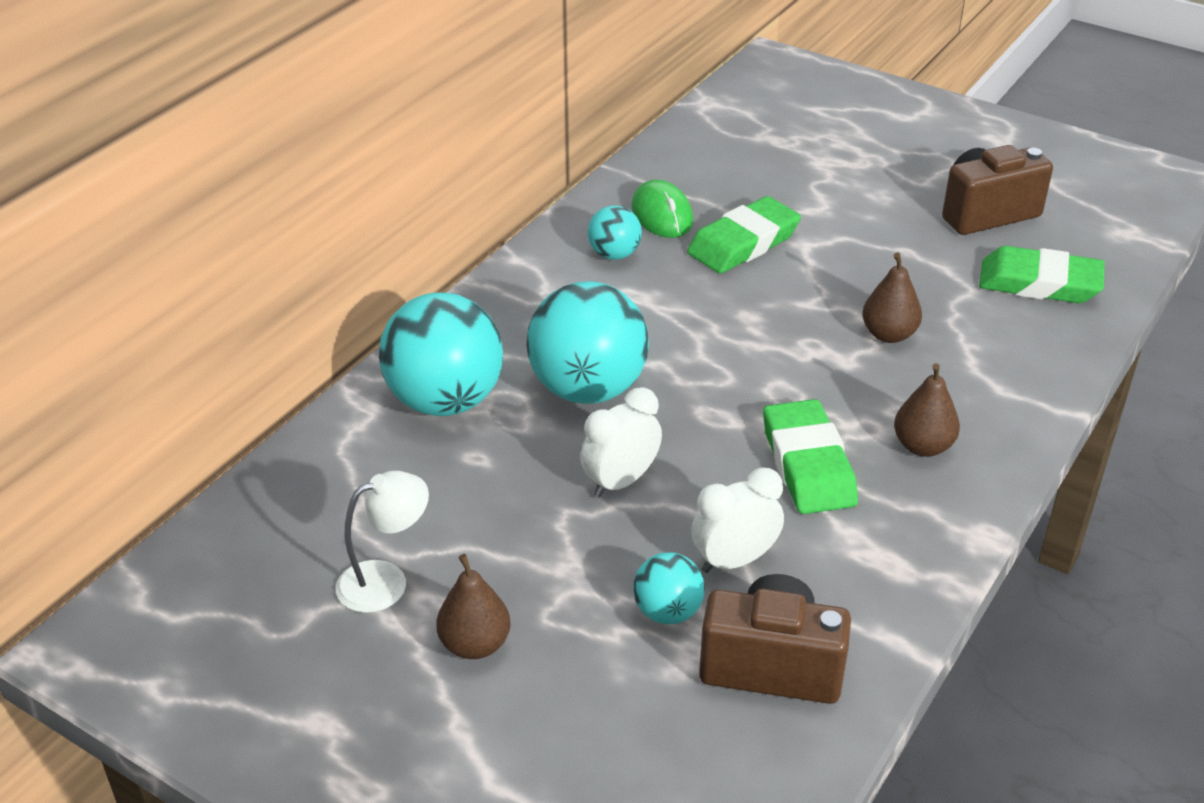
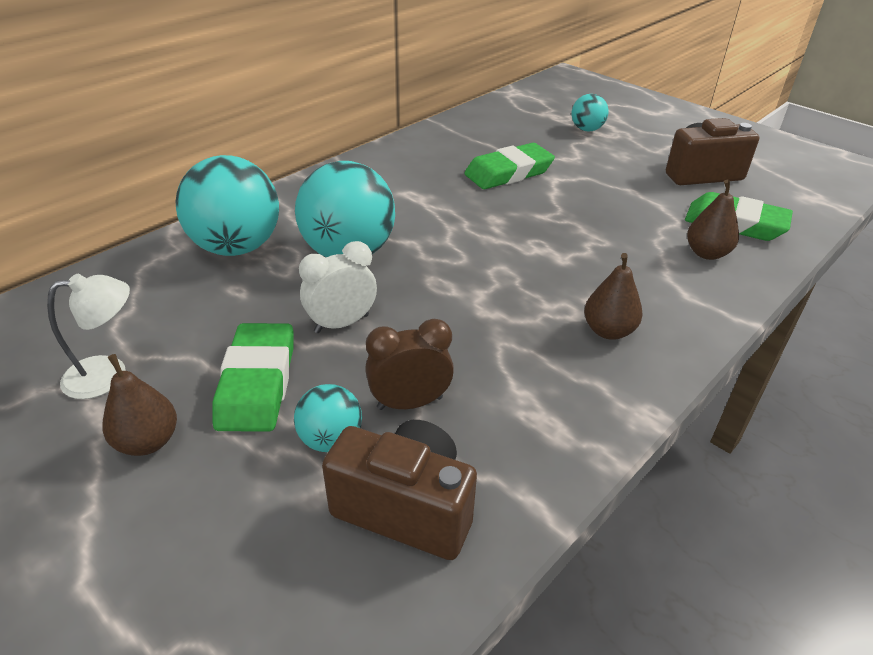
camera: 10 degrees right, 0 degrees up
(614, 254) = (410, 169): turquoise ball -> turquoise ball (586, 129)
(662, 214) = (456, 150): green mouse -> none
(734, 561) = (410, 403): white clock -> brown clock
(808, 464) = (504, 332): green eraser -> green eraser (257, 383)
(888, 334) = (602, 244): brown pear -> brown pear (706, 253)

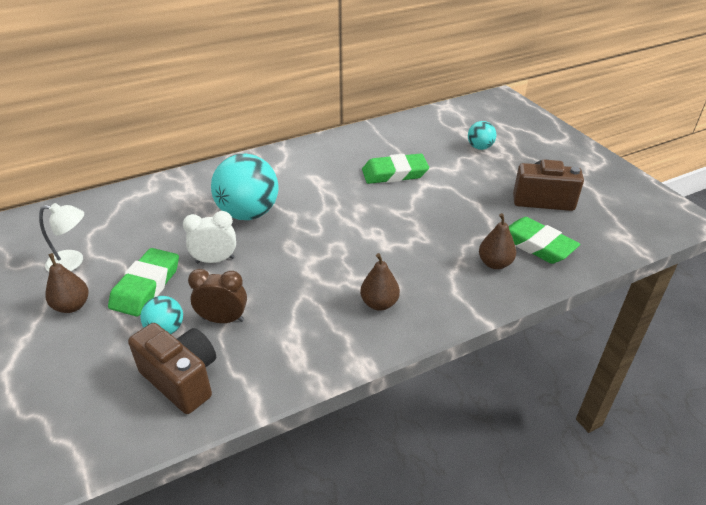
camera: 20 degrees right, 0 degrees up
(237, 247) = (184, 196): turquoise ball -> none

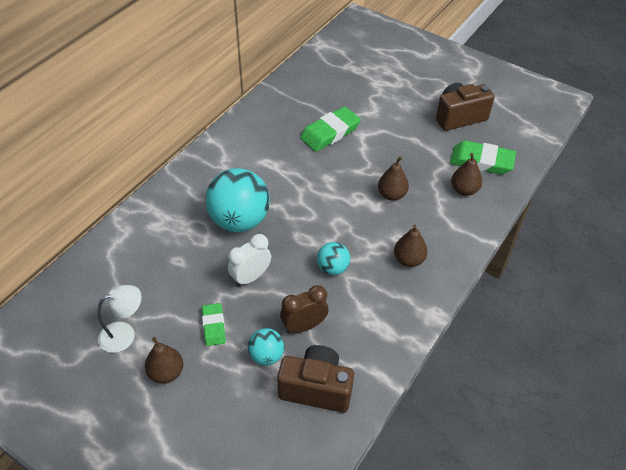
camera: 30 degrees left, 10 degrees up
(146, 286) = (214, 326): green eraser -> green eraser, size x0.58
(411, 241) = (391, 195): none -> brown pear
(480, 147) = (378, 81): turquoise ball -> turquoise ball (333, 268)

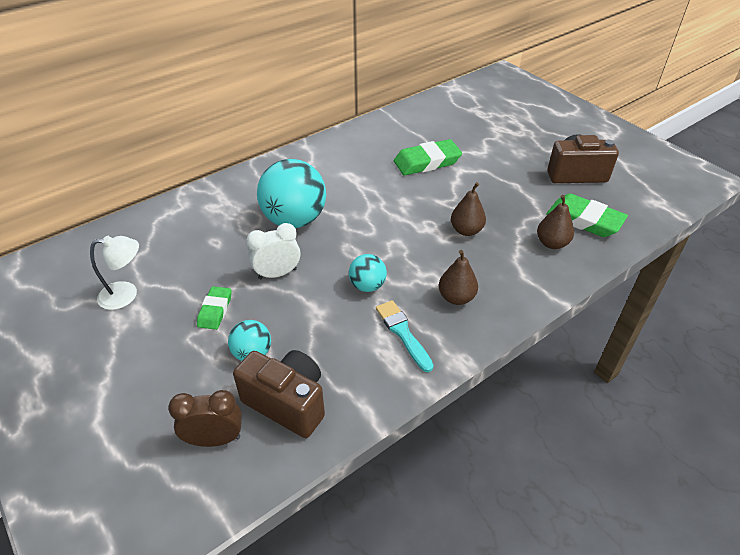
camera: 20 degrees right, 5 degrees down
(166, 372) = (143, 342): brown pear -> none
(304, 326) = (307, 335): brown clock -> brown clock (215, 439)
(380, 303) = (403, 333): none -> turquoise brush

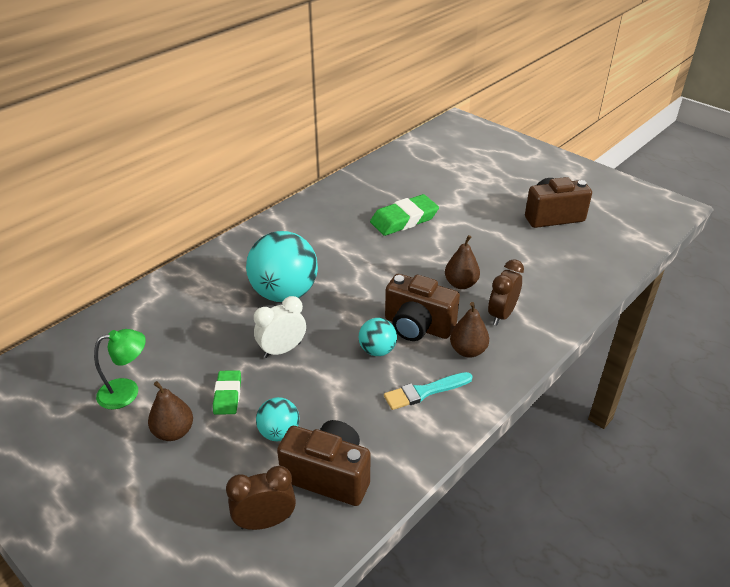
camera: 10 degrees left, 5 degrees down
(126, 295) = (127, 391): white lamp -> green lamp
(403, 333) = (424, 392): turquoise brush -> turquoise brush turned 75 degrees counterclockwise
(413, 267) = (417, 326): none -> brown camera
(499, 266) = (501, 314): none -> brown clock
(552, 243) = (546, 287): brown pear -> brown pear (174, 432)
(584, 220) = (571, 260): green eraser -> none

